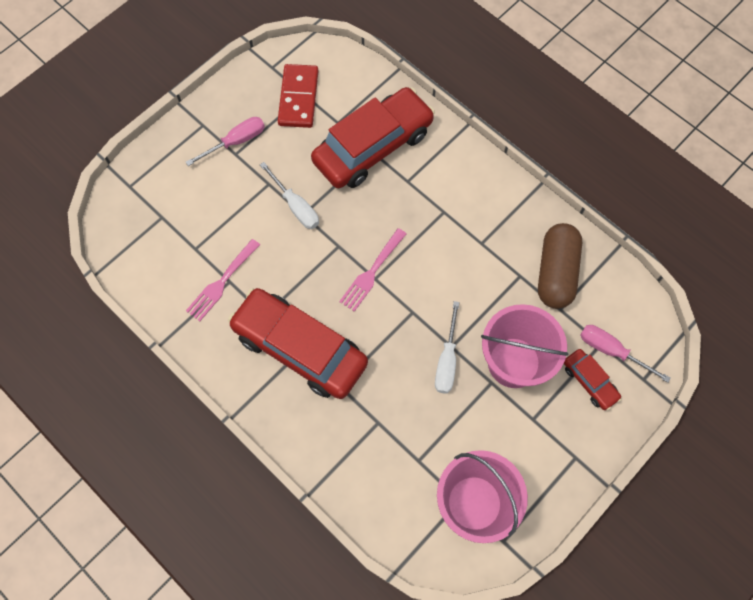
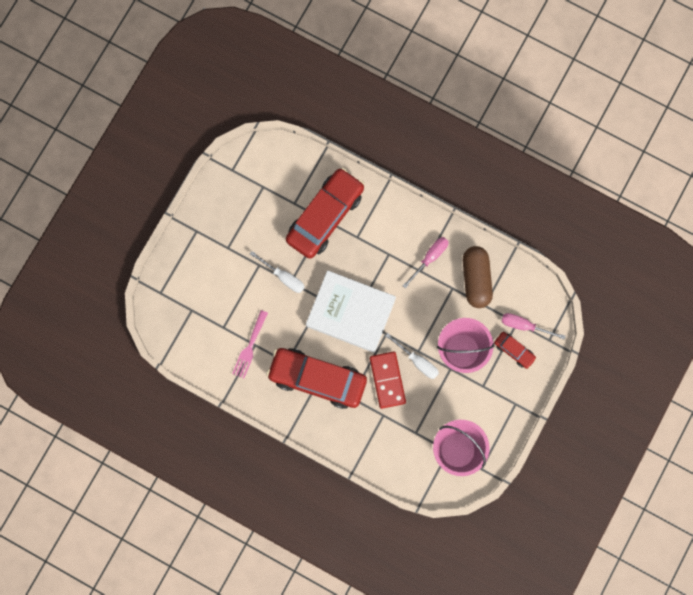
camera: 15 degrees left, 10 degrees up
(236, 142) = (225, 238): pink screwdriver -> pink screwdriver (429, 258)
(298, 98) = (259, 190): red domino -> red domino (387, 380)
(372, 272) = (350, 312): pink fork -> white book
(447, 360) = (417, 361): white screwdriver -> white screwdriver turned 45 degrees counterclockwise

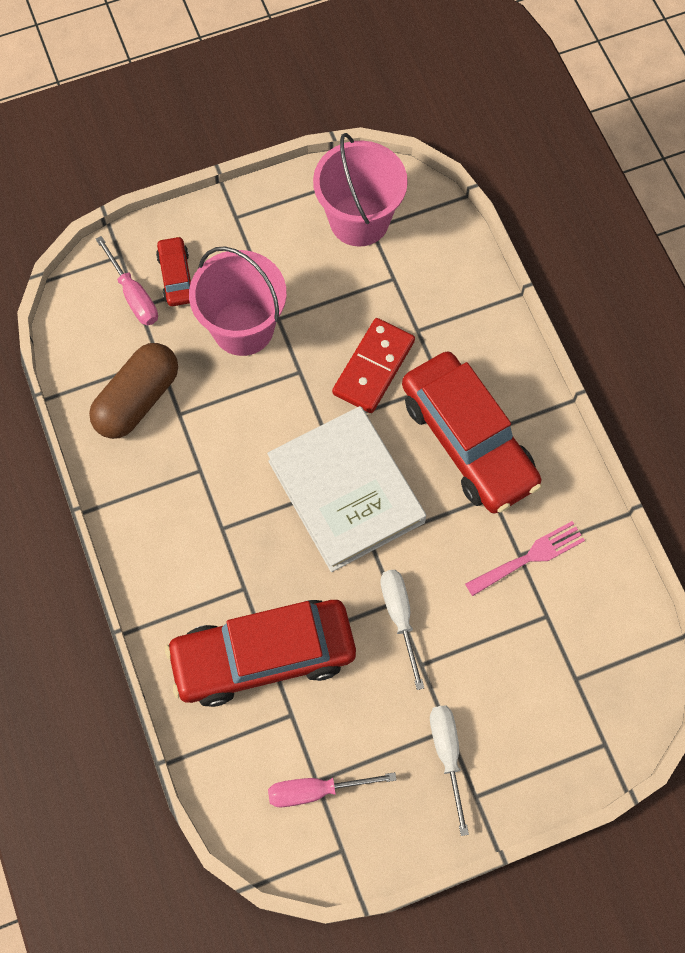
camera: 140 degrees left, 10 degrees down
(417, 361) = (312, 360): white screwdriver -> white screwdriver (447, 755)
(429, 258) = (171, 477): pink screwdriver -> pink screwdriver (316, 790)

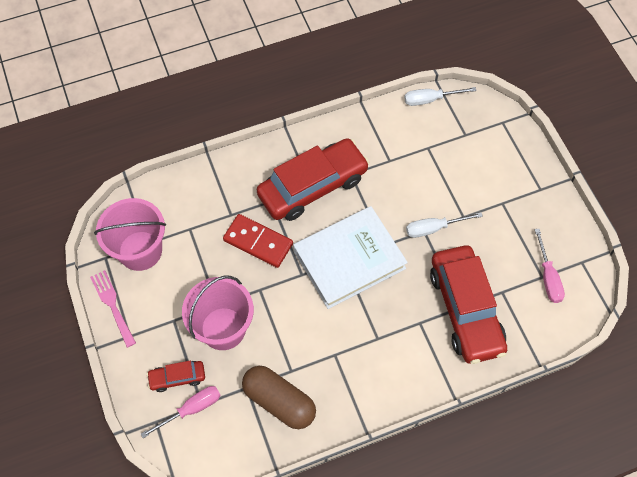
camera: 90 degrees left, 5 degrees down
(447, 755) = (518, 203): white screwdriver -> white screwdriver (430, 99)
(529, 557) = (391, 155): pink fork -> pink fork (112, 305)

